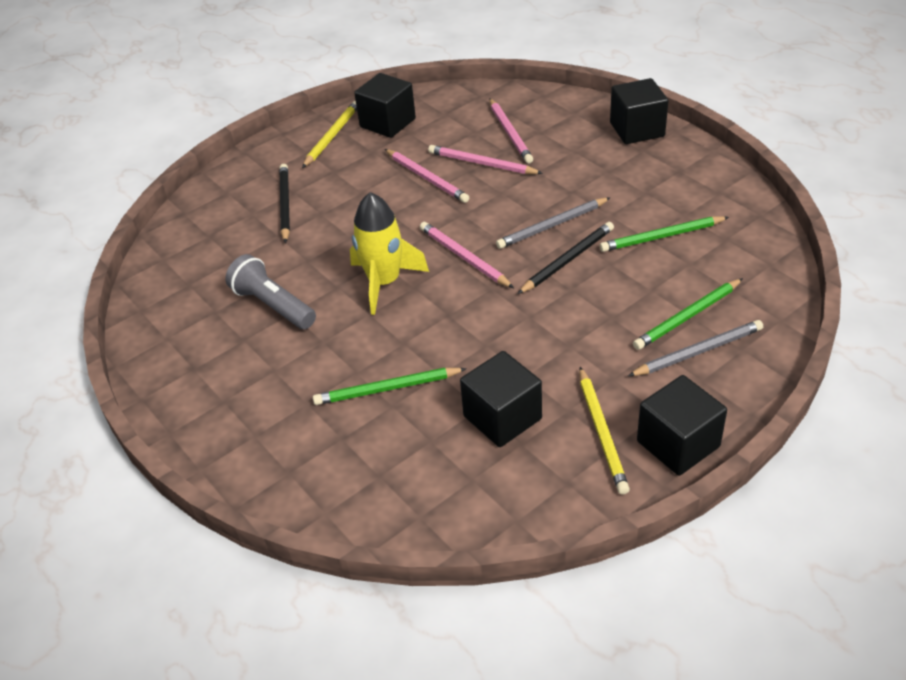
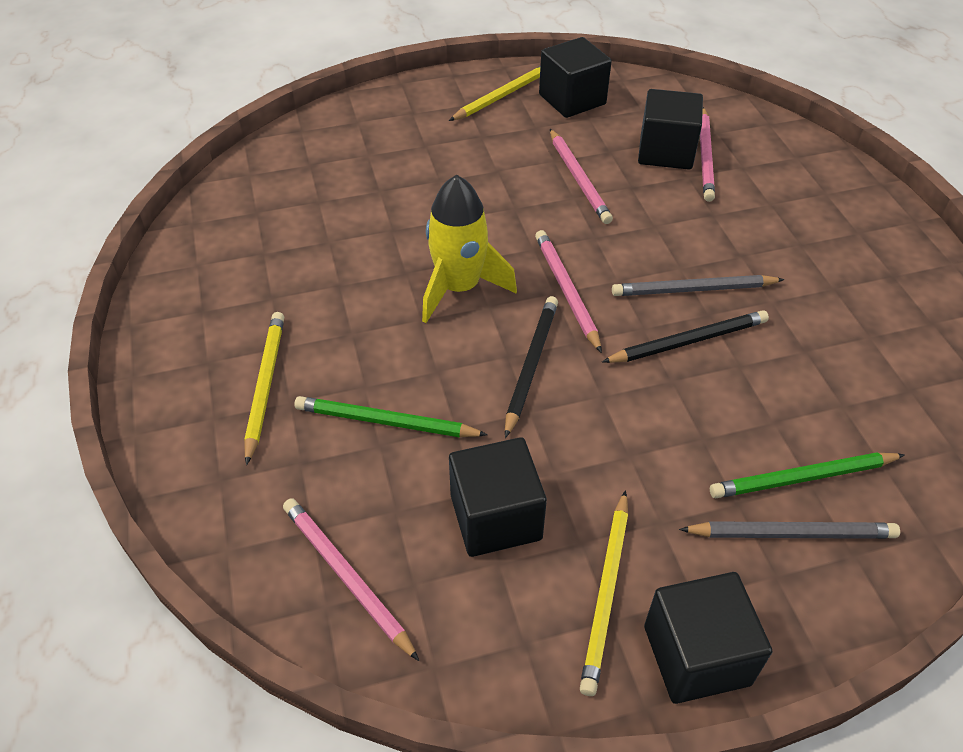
camera: 20 degrees right, 5 degrees up
(273, 305) = (326, 269): grey flashlight -> none
(280, 399) = (265, 385): none -> yellow pencil
(284, 205) = (407, 157): black pencil -> black pencil (530, 365)
(482, 164) = (651, 183): pink pencil -> pink pencil (346, 577)
(637, 129) = (865, 203): black cube -> black cube (665, 152)
(662, 237) = (825, 355): green pencil -> none

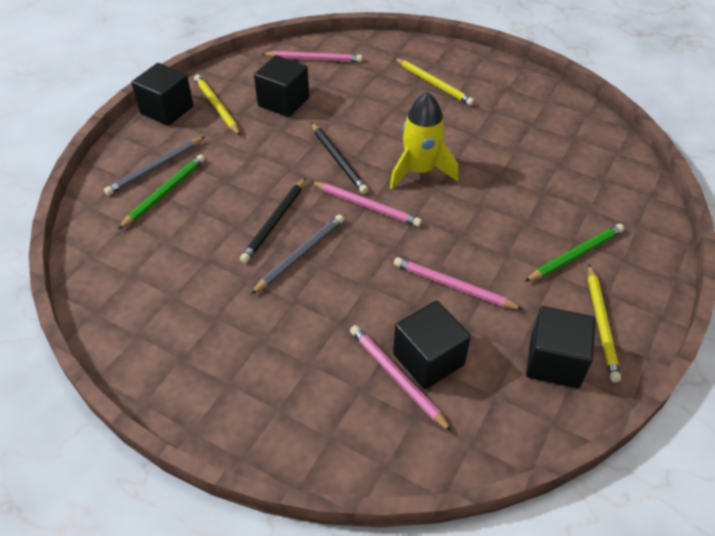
camera: 135 degrees right, 0 degrees up
(386, 422) = (368, 102): green pencil -> green pencil (575, 255)

